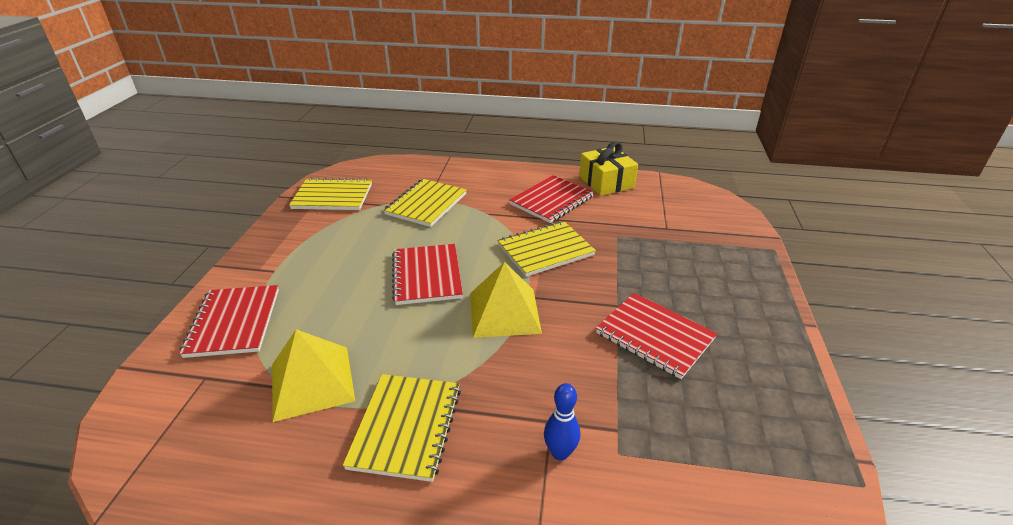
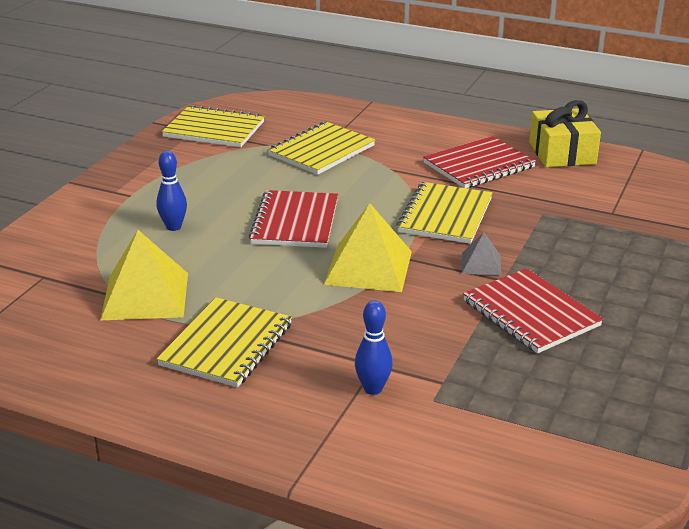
camera: 15 degrees right, 5 degrees down
(234, 322) = (79, 235): red notebook -> none
(321, 298) = (173, 227): none -> blue bowling pin
(545, 250) = (445, 215): yellow notebook -> yellow notebook turned 60 degrees counterclockwise
(593, 292) = (481, 264): none -> grey pyramid

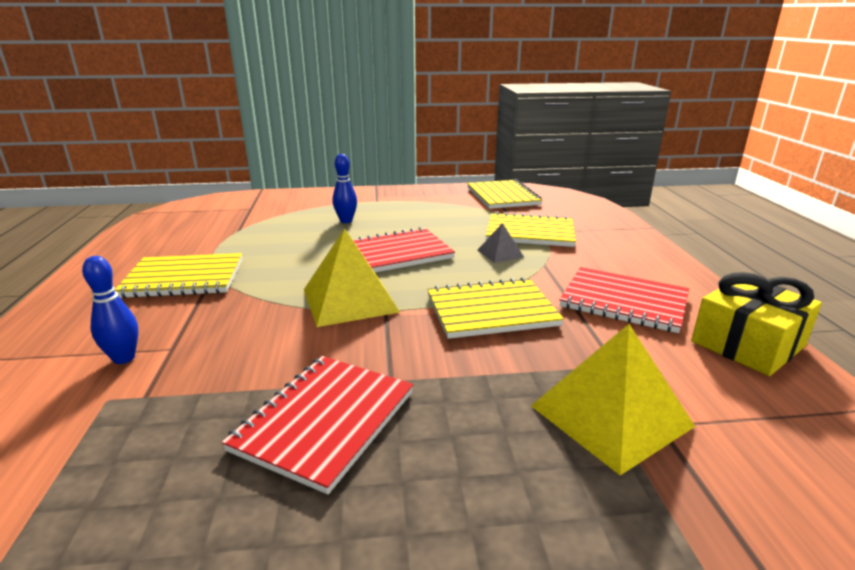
camera: 60 degrees right, 5 degrees down
(145, 296) = (242, 237): yellow pyramid -> yellow pyramid (610, 415)
(481, 264) = (412, 356): grey pyramid -> grey pyramid (500, 253)

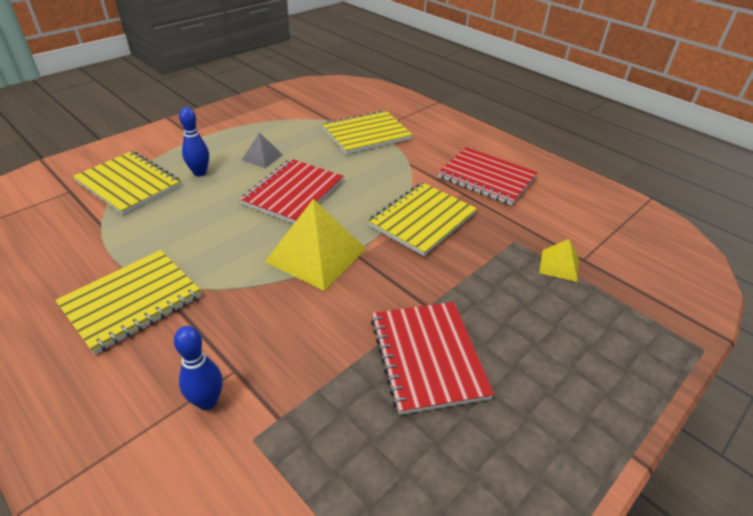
camera: 40 degrees left, 15 degrees up
(500, 253) = (369, 163): grey pyramid -> grey pyramid (262, 157)
(503, 196) = (302, 99): yellow notebook -> yellow notebook (129, 184)
(610, 415) = (559, 265): yellow pyramid -> yellow pyramid, size x0.51
(624, 302) = (486, 178): red notebook -> red notebook turned 45 degrees clockwise
(747, 344) = (570, 184): yellow gift -> none

